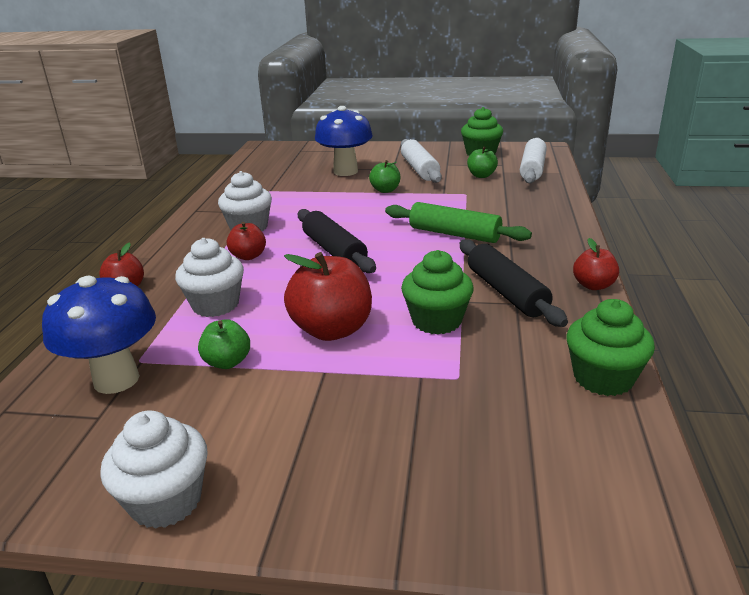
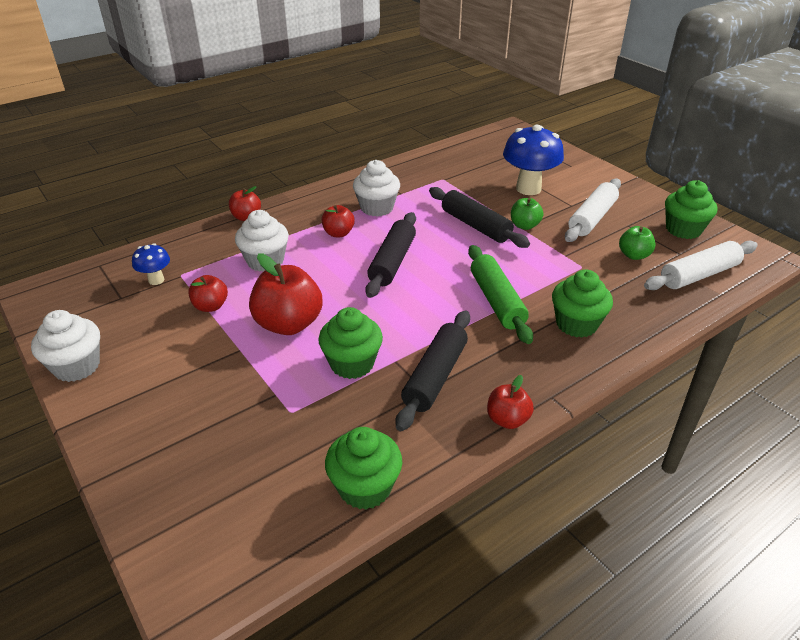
camera: 45 degrees right, 10 degrees up
(116, 380) = (156, 280): blue mushroom -> blue mushroom, size x0.51
(227, 362) = (210, 306): green apple -> red apple
(352, 204) = (475, 226): none -> black rolling pin
(523, 220) = (576, 324): none -> green cupcake

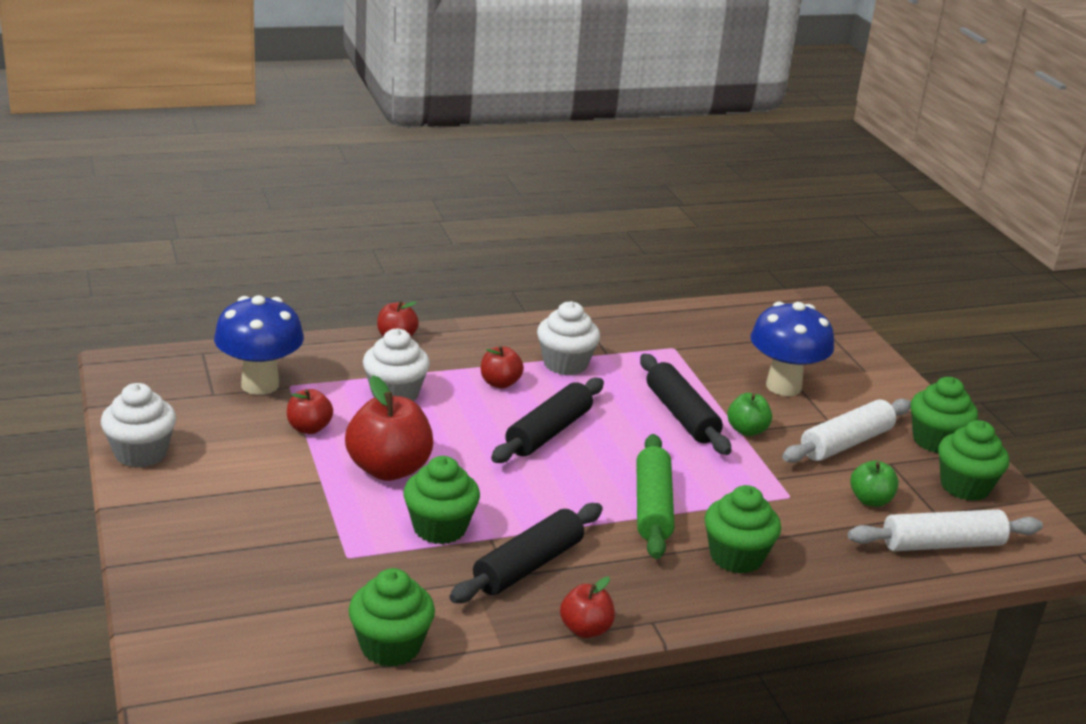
camera: 15 degrees right, 10 degrees down
(156, 280) = (260, 385): blue mushroom -> blue mushroom, size x1.95
(644, 202) = (936, 441): none -> green cupcake

